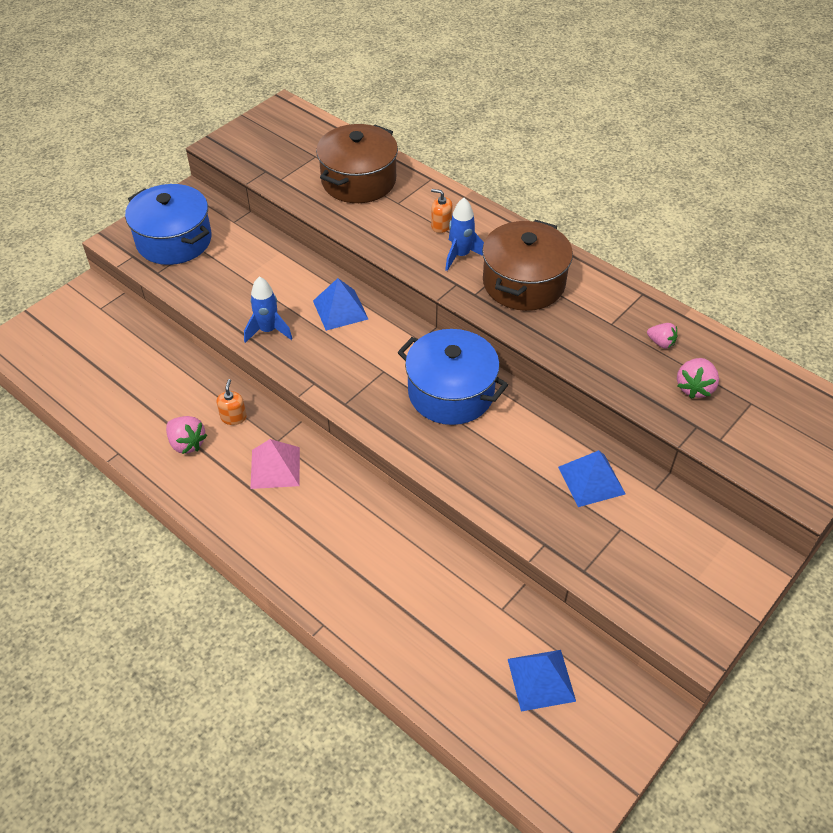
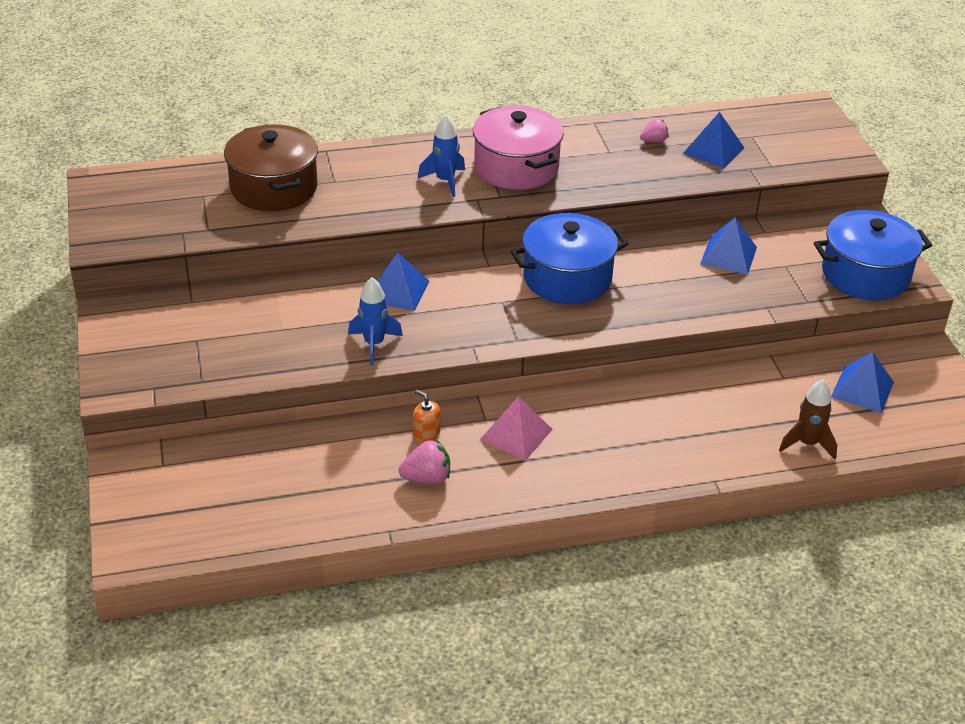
camera: 55 degrees left, 10 degrees down
(174, 240) = (167, 351): blue pot -> blue pot (865, 274)
(426, 671) = (807, 444): none -> brown rocket
(441, 225) = (394, 173): orange soap dispenser -> none
(523, 283) = (516, 167): brown pot -> pink pot
(694, 388) = (713, 150): pink strawberry -> blue pyramid

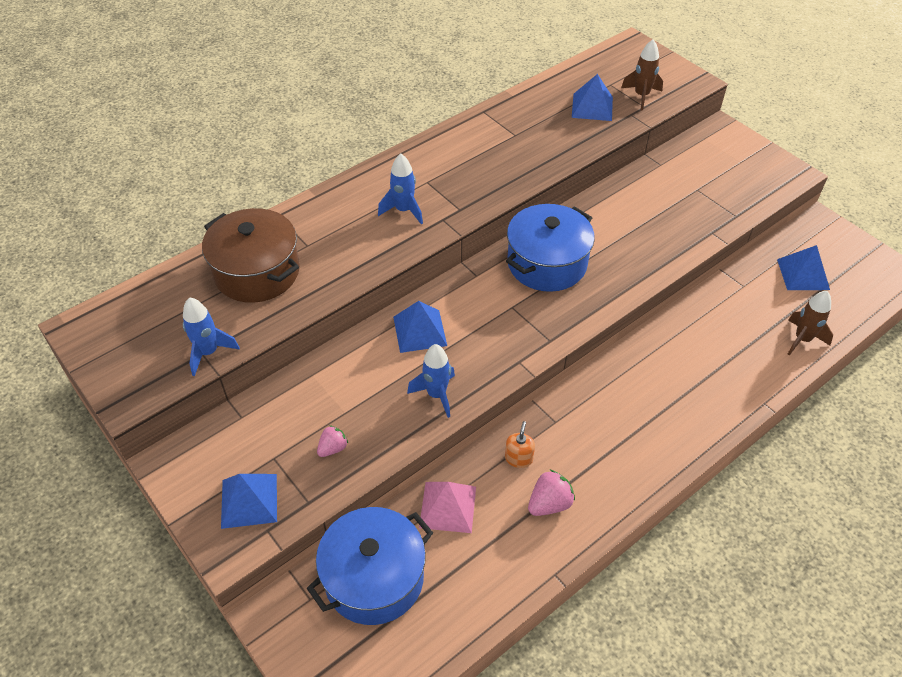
camera: 25 degrees left, 10 degrees up
(188, 233) = (208, 352): none -> blue rocket
(426, 434) = (518, 458): orange soap dispenser -> orange soap dispenser turned 90 degrees clockwise
(516, 167) = (452, 176): pink pot -> none
(516, 434) = (589, 426): pink pyramid -> pink pyramid (448, 506)
(654, 141) = (542, 113): pink strawberry -> pink strawberry (333, 448)
(728, 255) = (650, 195): blue pyramid -> blue pyramid (249, 500)
(777, 155) = (641, 96): none -> brown rocket
(865, 274) = (756, 176): blue pot -> blue pot (374, 578)

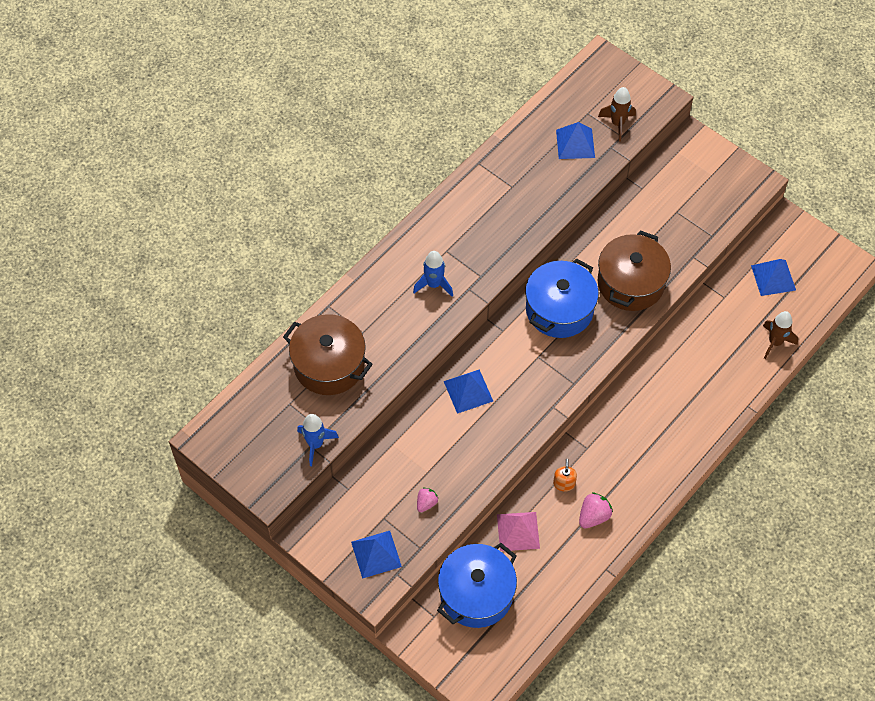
camera: 10 degrees left, 10 degrees up
(436, 394) = (494, 446): blue rocket -> none
(635, 248) = (630, 283): none -> brown pot

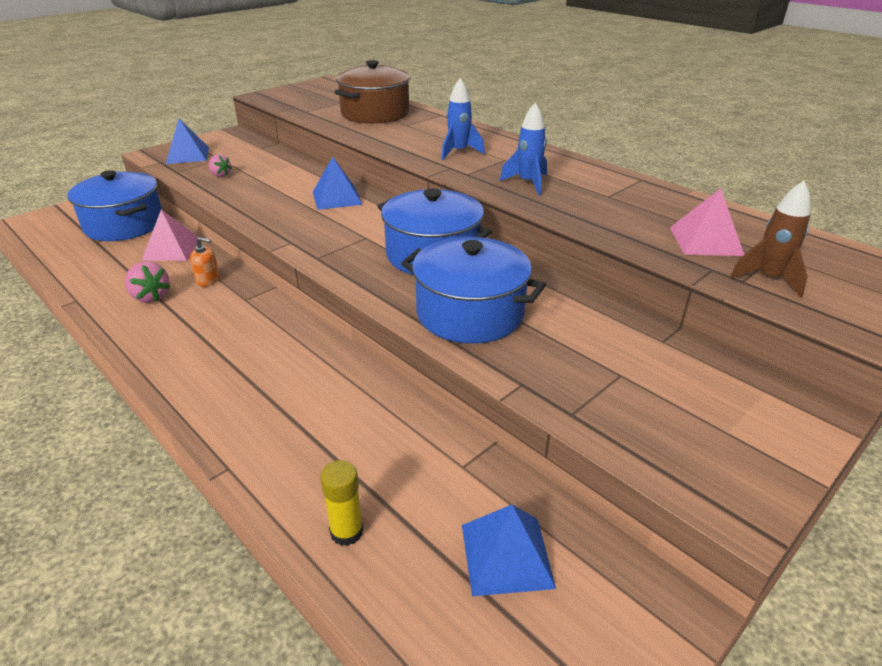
camera: 95 degrees right, 25 degrees down
(315, 444) = (295, 108): blue rocket -> blue rocket (528, 183)
(575, 143) = (705, 241): blue pyramid -> pink pyramid
(630, 283) = (470, 313): brown pot -> blue pot
(775, 342) = (346, 532): brown rocket -> yellow glue stick

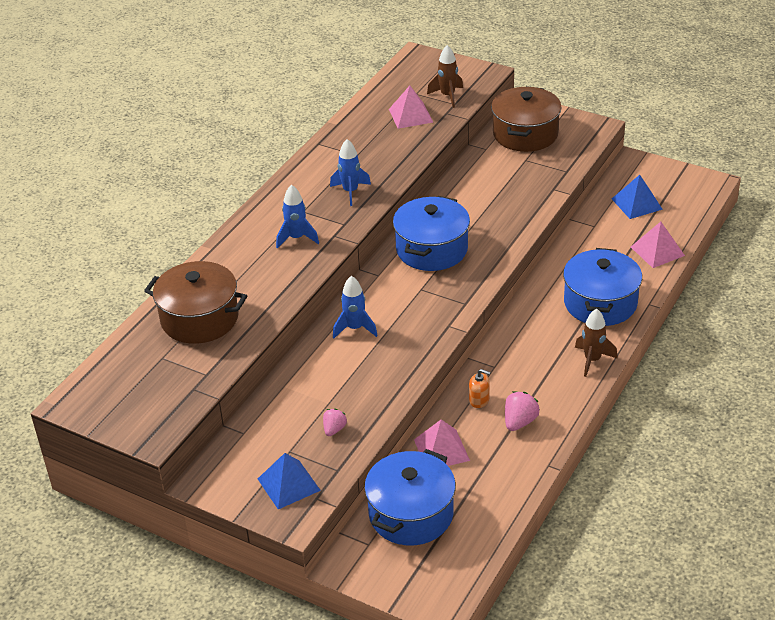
camera: 105 degrees left, 5 degrees up
(178, 372) = (592, 360): none -> brown rocket
(208, 280) = (479, 400): orange soap dispenser -> orange soap dispenser turned 120 degrees clockwise
(337, 198) = (355, 328): blue pyramid -> blue rocket
(346, 532) = (657, 251): yellow glue stick -> pink pyramid
(470, 313) = (498, 218): blue pot -> blue pot (600, 303)
(708, 394) = (525, 134): none -> brown pot

